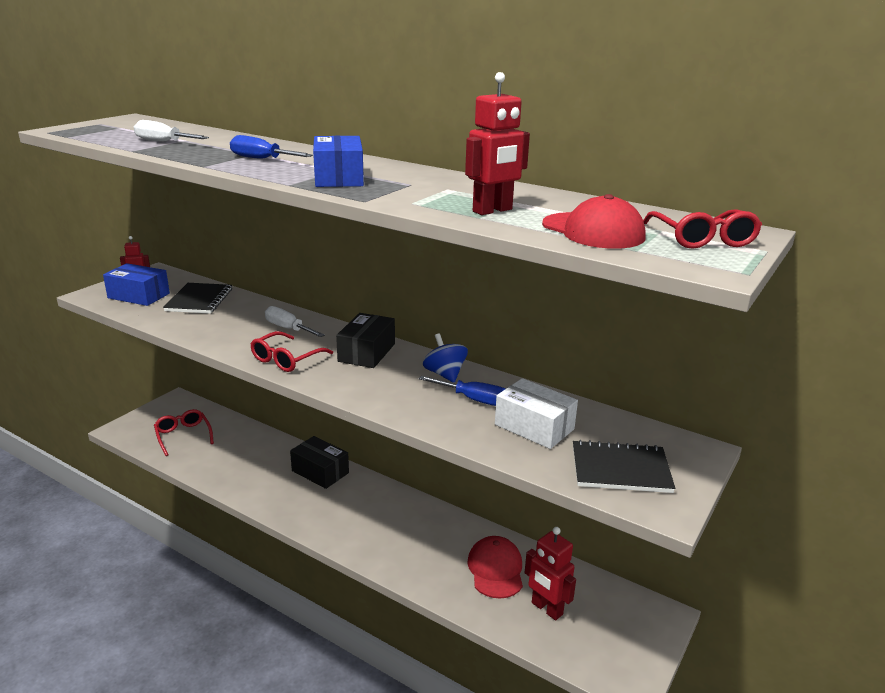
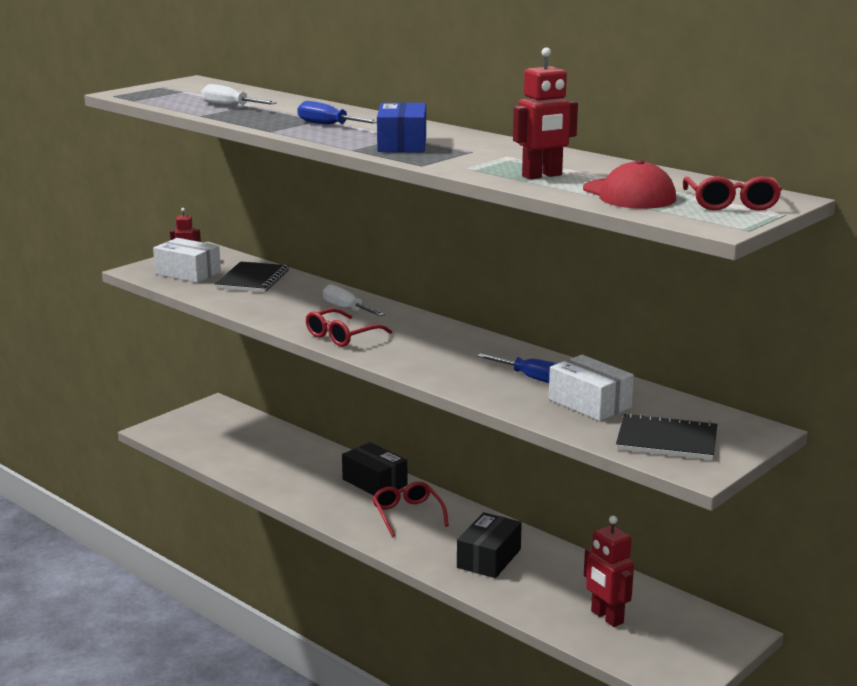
camera: 10 degrees right, 5 degrees down
(138, 296) = (188, 273): blue box -> white box
(183, 436) = (223, 440): red glasses -> red glasses (408, 515)
(366, 352) = (428, 334): black box -> black box (489, 558)
(445, 374) = (508, 356): blue spinning top -> none
(495, 569) = (558, 581): red cap -> none

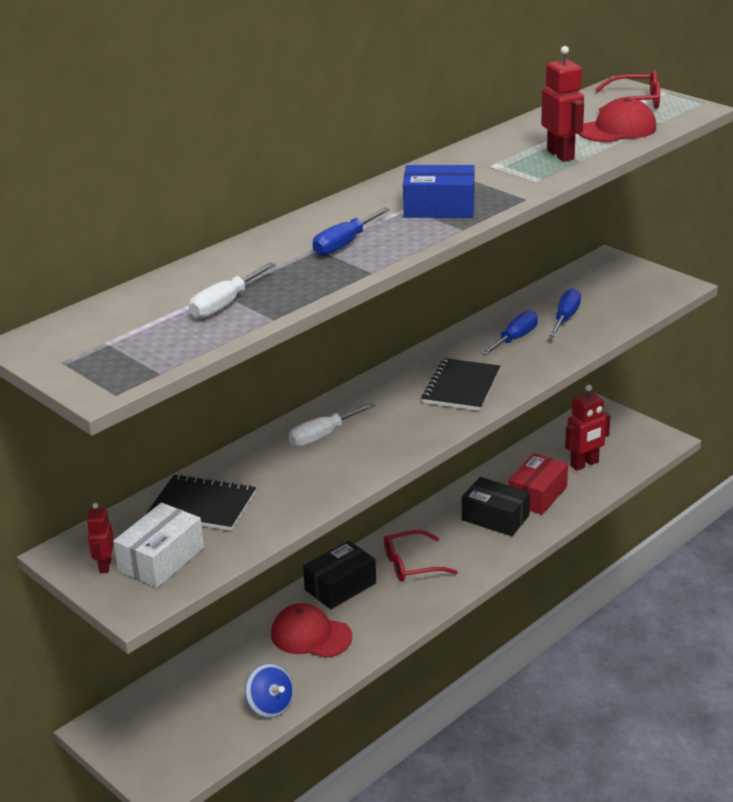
camera: 85 degrees left, 10 degrees up
(225, 461) = (270, 706): none -> blue spinning top
(308, 472) = (311, 635): none -> red cap
(342, 336) = (404, 436): red glasses -> none
(536, 584) = (537, 495): none -> red box
(589, 403) = (566, 317): white box -> blue screwdriver
(667, 440) = (630, 293): black notebook -> black notebook (461, 387)

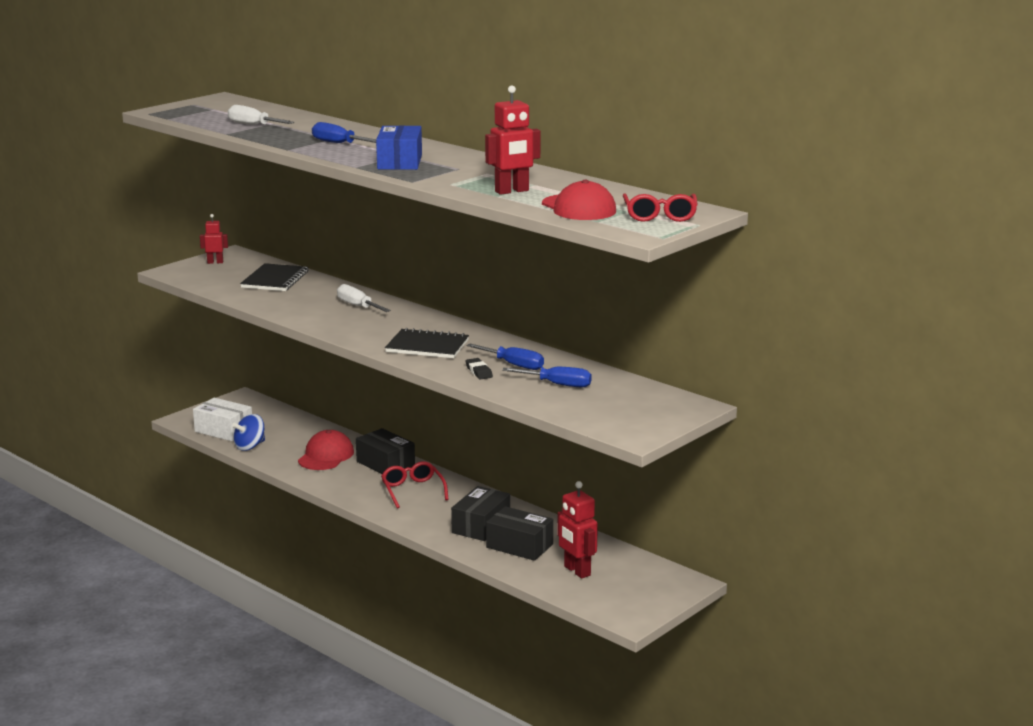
camera: 85 degrees right, 10 degrees down
(161, 559) = (216, 274): white box -> white box (223, 430)
(535, 357) = (479, 372): none -> black eraser
(537, 495) = (519, 546): red box -> black box

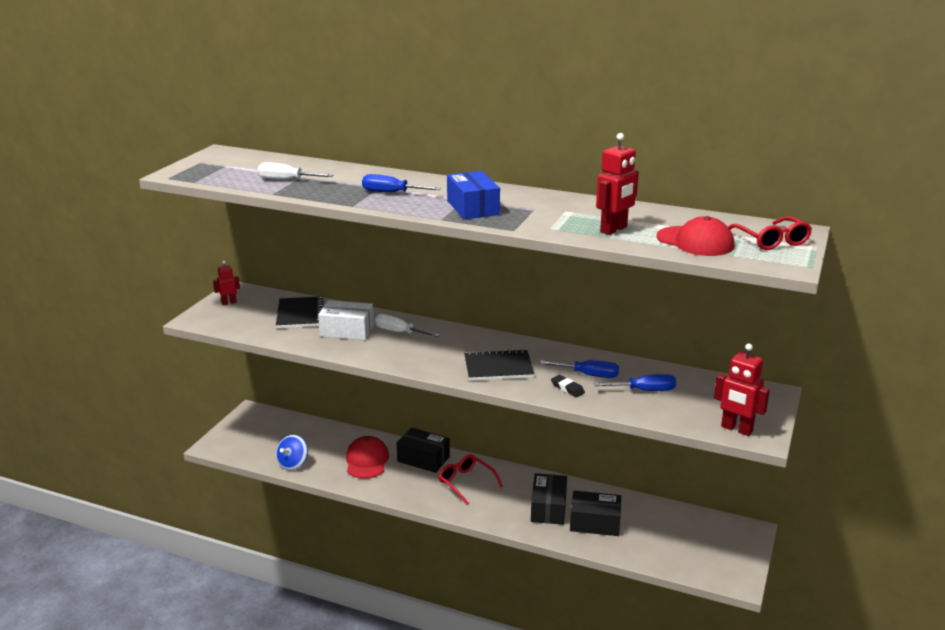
camera: 20 degrees left, 5 degrees up
(223, 430) = (257, 451): white box -> white box (347, 331)
(576, 571) = (659, 539): red robot -> red robot (736, 429)

